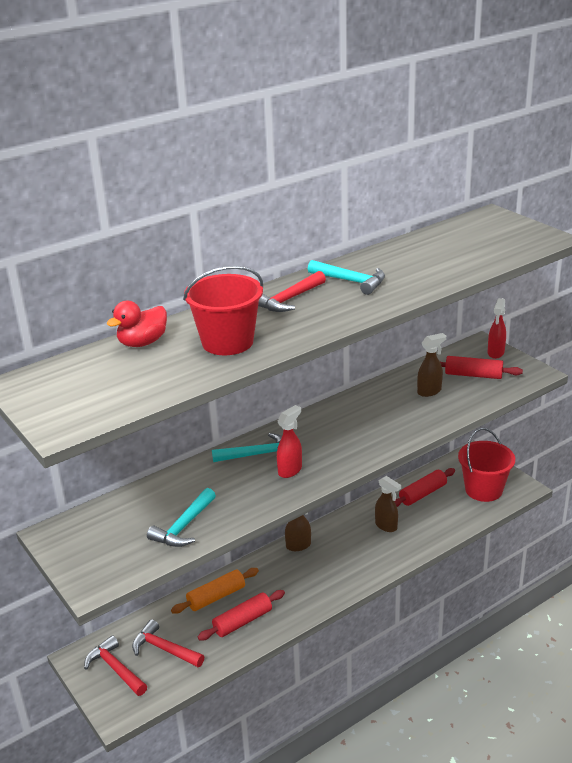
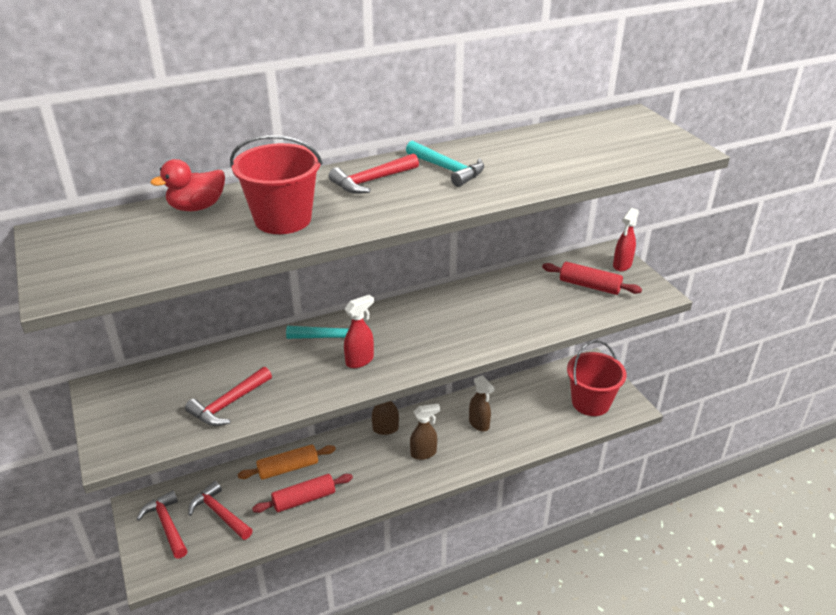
camera: 10 degrees right, 5 degrees up
(184, 527) = (228, 404): turquoise hammer -> red hammer
(422, 494) = (527, 396): red rolling pin -> none
(429, 391) = (537, 297): brown spray bottle -> brown spray bottle (424, 453)

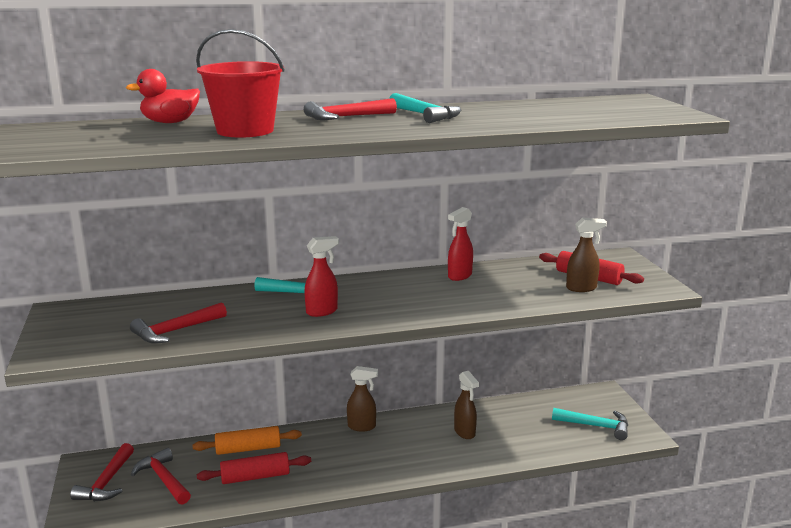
camera: 10 degrees right, 15 degrees down
(167, 525) = (107, 482): red hammer -> red hammer turned 150 degrees counterclockwise
(424, 453) = (396, 451): brown spray bottle -> brown spray bottle (582, 288)
(590, 402) = (596, 426): red bucket -> turquoise hammer
(622, 265) = (629, 265): red spray bottle -> red spray bottle (459, 276)

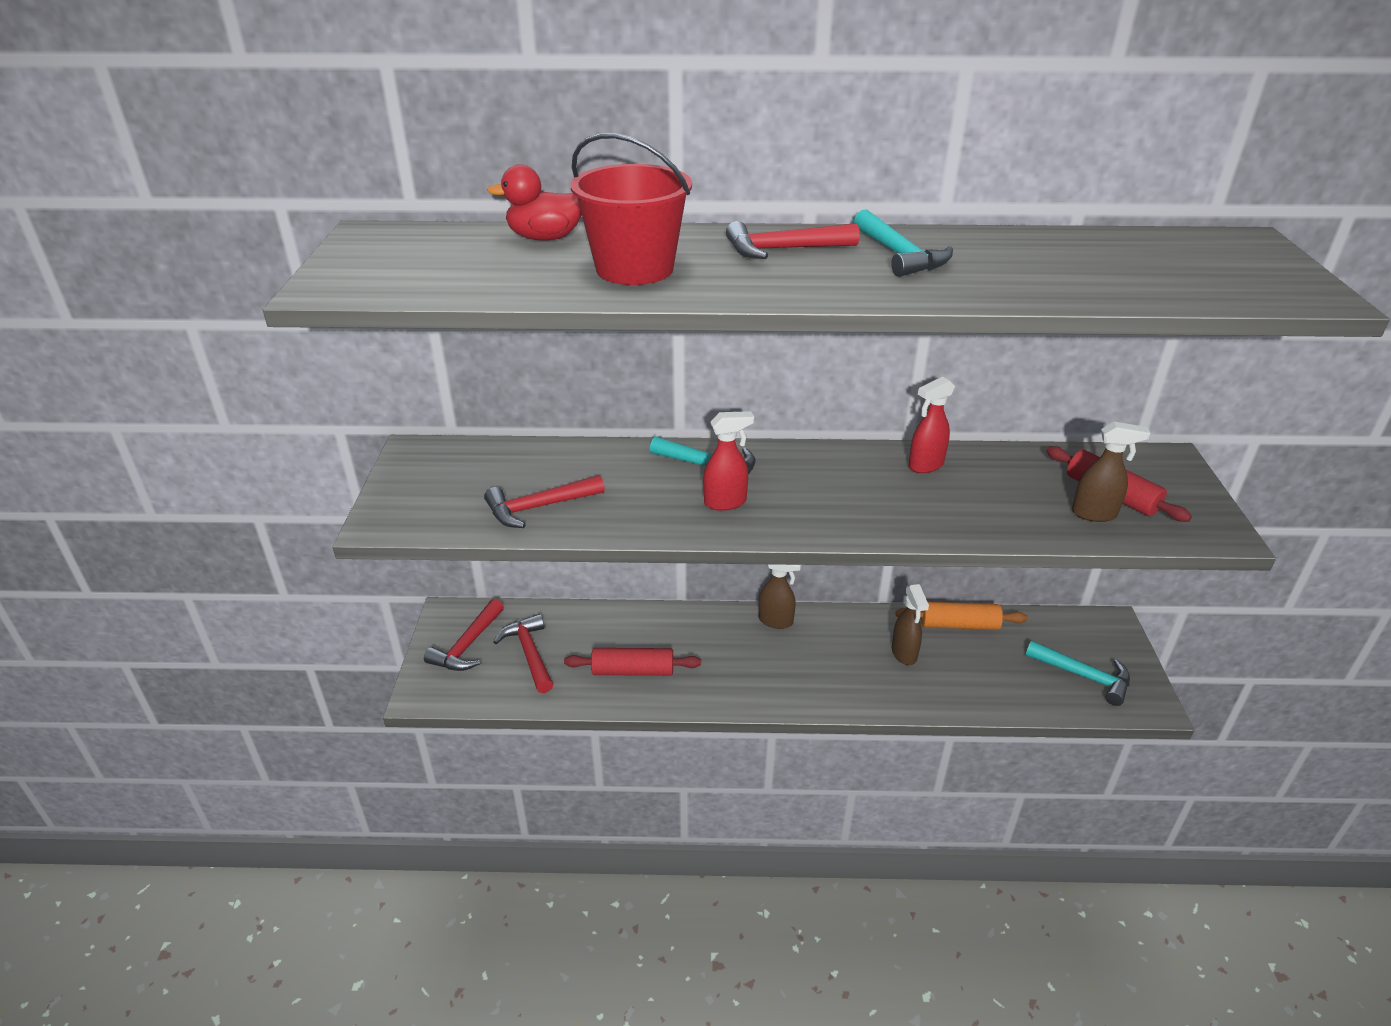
camera: 15 degrees right, 15 degrees up
(248, 449) = (633, 628): orange rolling pin -> orange rolling pin (959, 625)

